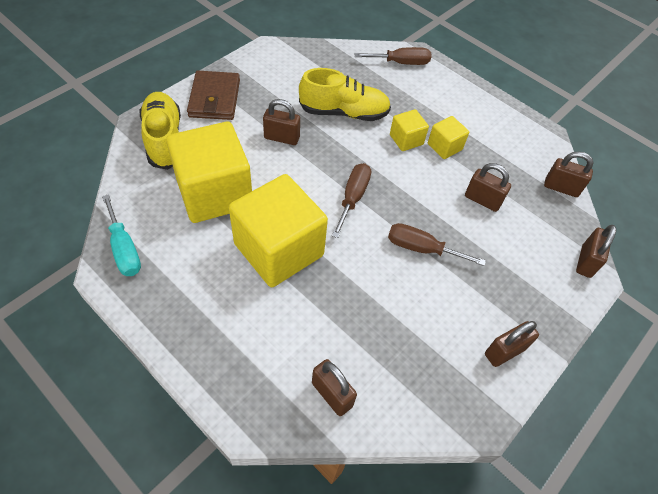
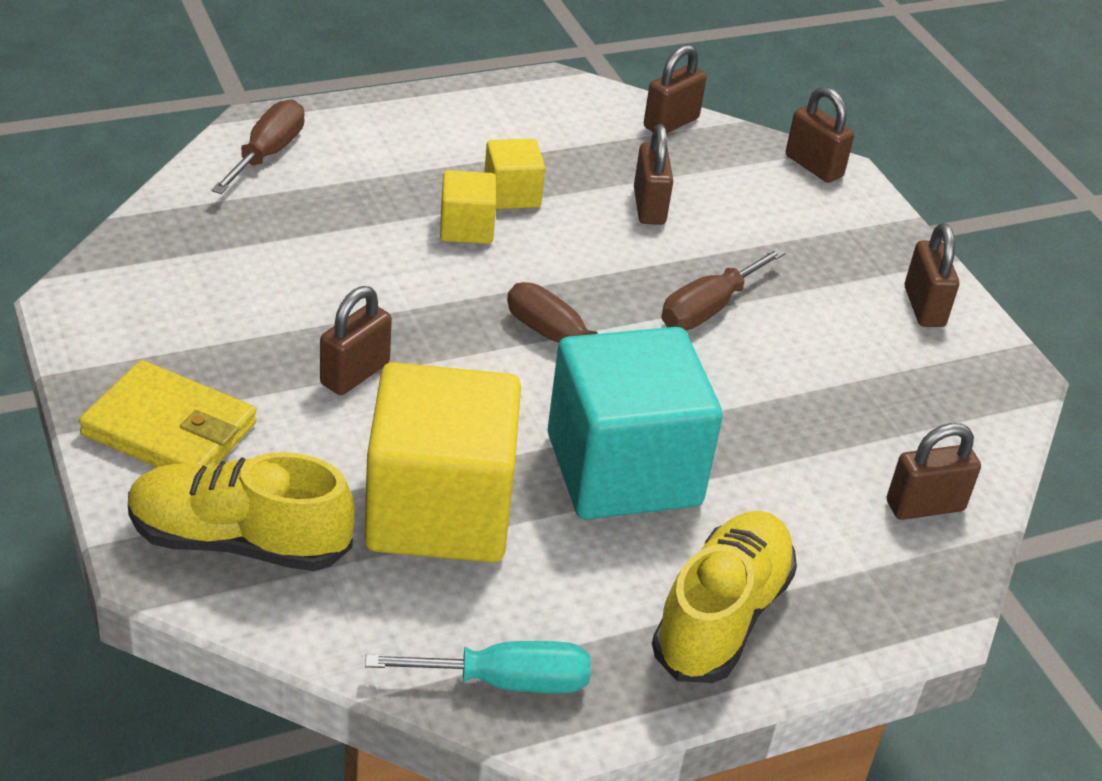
camera: 65 degrees left, 15 degrees down
(215, 98) = (169, 429): brown wallet -> yellow wallet
(279, 250) = (623, 470): yellow cube -> turquoise cube
(344, 112) = (346, 272): yellow shoe -> yellow shoe (721, 616)
(482, 200) = (649, 207): brown padlock -> brown padlock turned 60 degrees counterclockwise

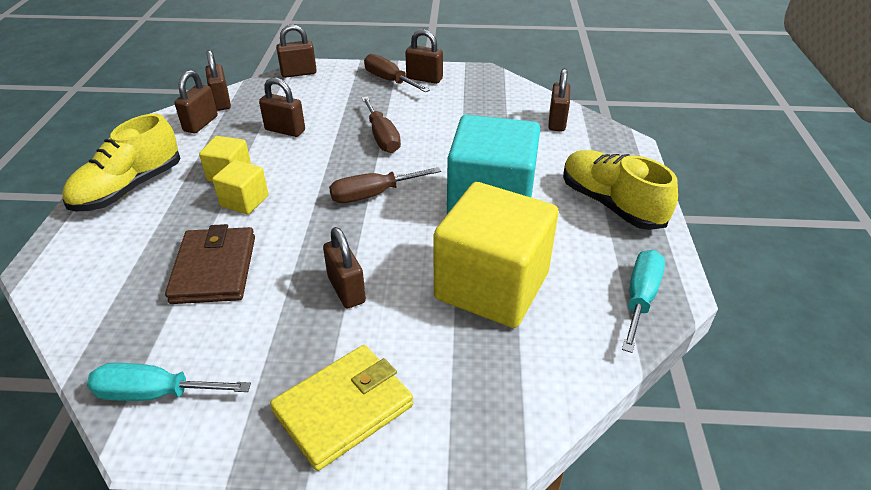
camera: 60 degrees left, 0 degrees up
(128, 282) = (155, 393): none -> turquoise screwdriver
(239, 541) = (479, 396): yellow shoe -> yellow shoe (129, 188)
(267, 154) = (79, 271): brown screwdriver -> brown screwdriver (389, 80)
(327, 251) = (214, 269): none -> brown wallet
(603, 126) = (201, 124): none -> brown padlock

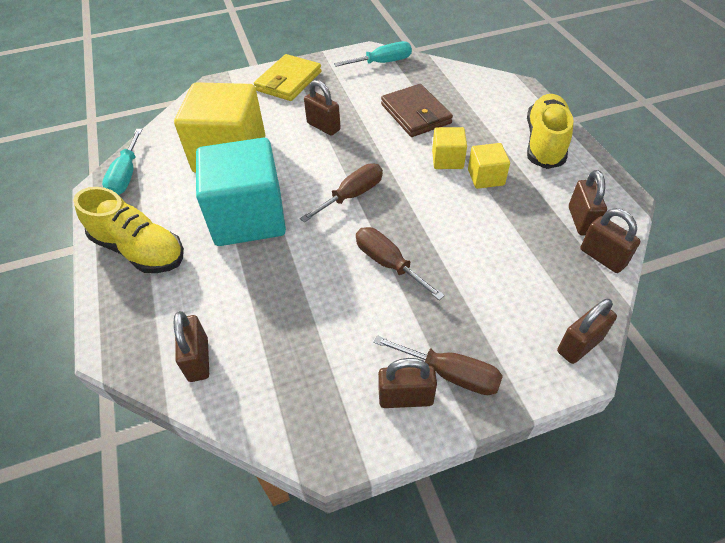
camera: 160 degrees right, 10 degrees up
(285, 130) = (492, 240): brown padlock -> none

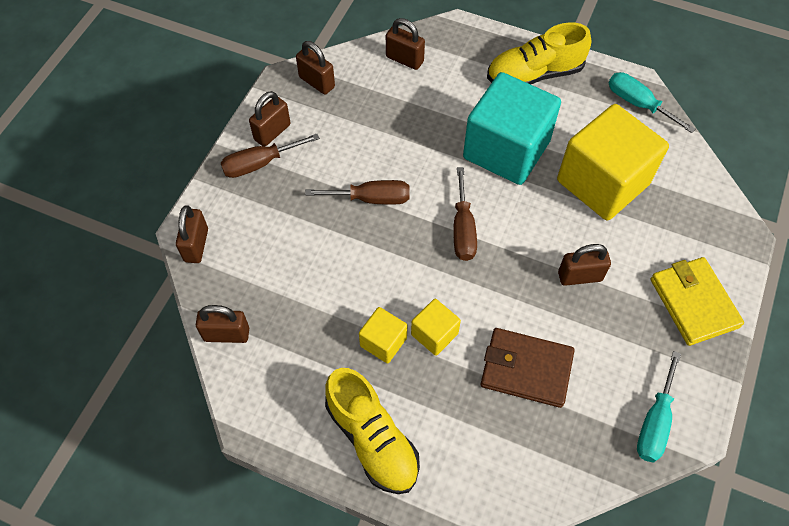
camera: 130 degrees right, 10 degrees up
(581, 220) = (268, 360): brown padlock -> brown padlock (317, 82)

